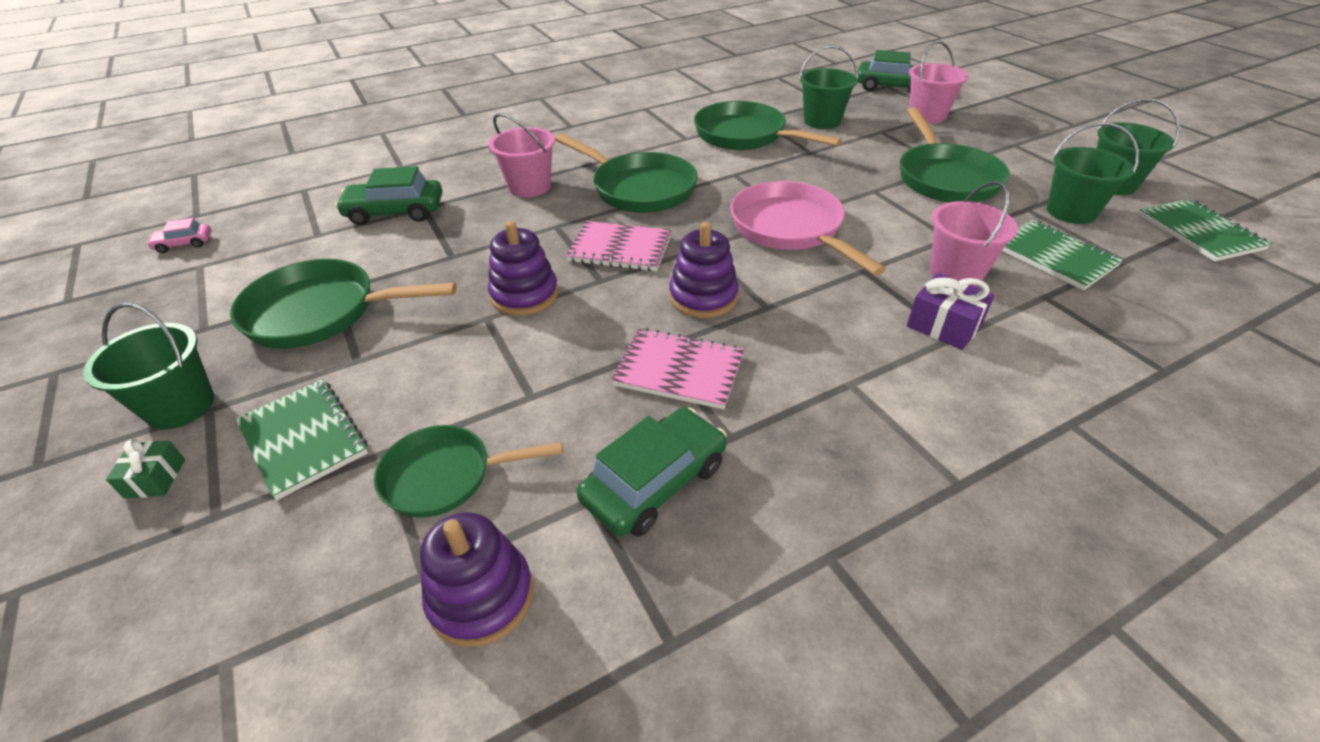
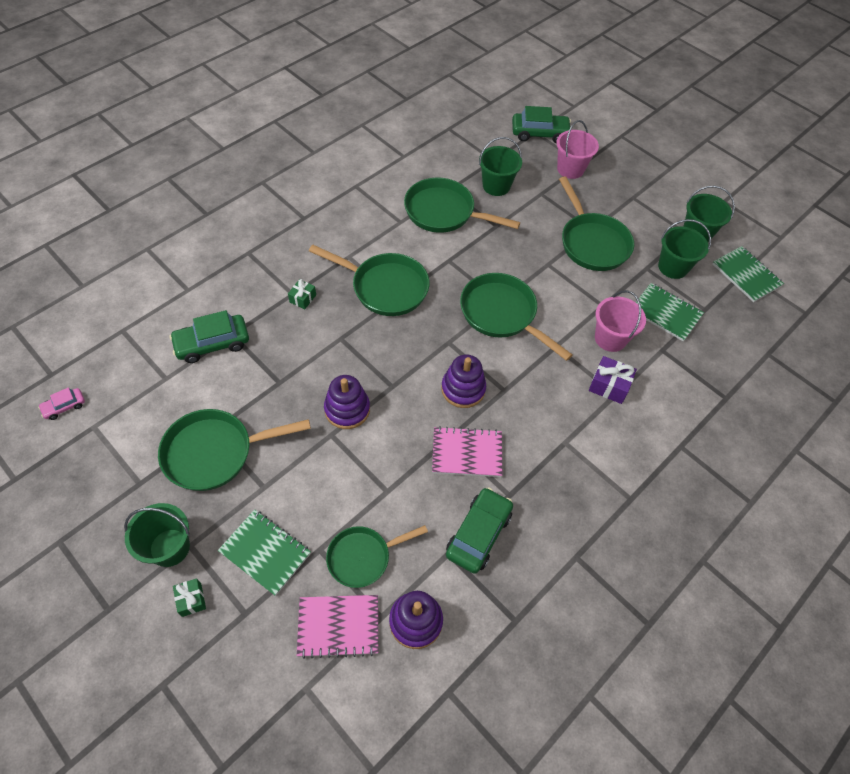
camera: 20 degrees left, 15 degrees up
(529, 187) = (303, 298): pink bucket -> green gift
(620, 249) = (394, 354): pink notebook -> pink notebook (338, 626)
(790, 229) = (502, 314): pink pan -> green pan

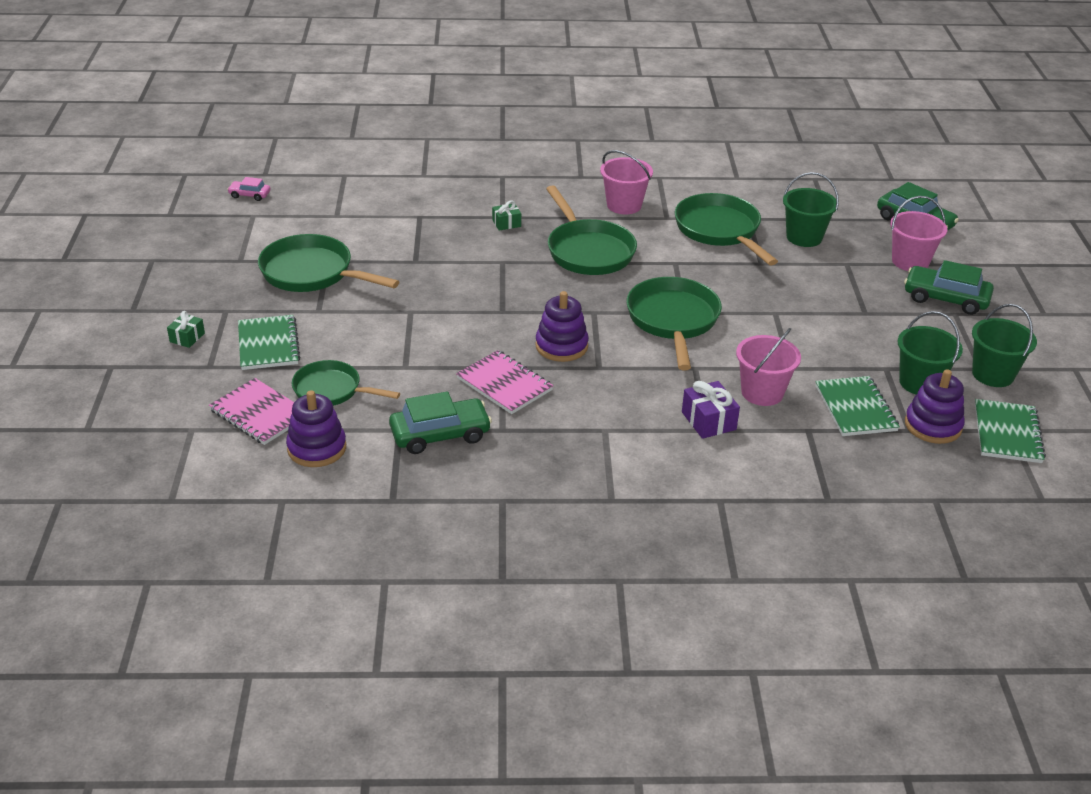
camera: 45 degrees right, 20 degrees down
(170, 547) = (212, 303): green bucket -> none
(212, 343) = (397, 214): green car -> green car (945, 298)
(347, 409) = (444, 304): purple stacking toy -> purple stacking toy (933, 426)
(361, 228) = (624, 205): none -> pink bucket
(592, 243) = (850, 322): green pan -> none

